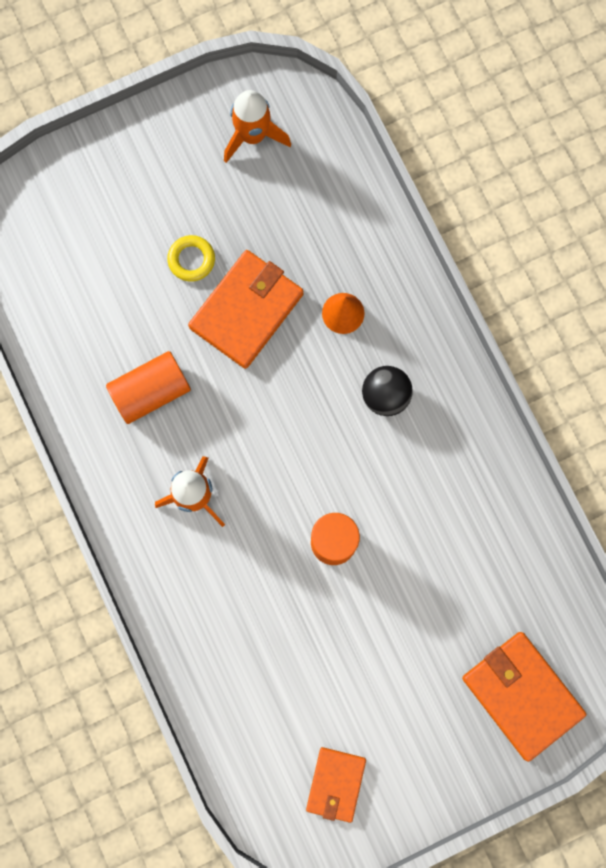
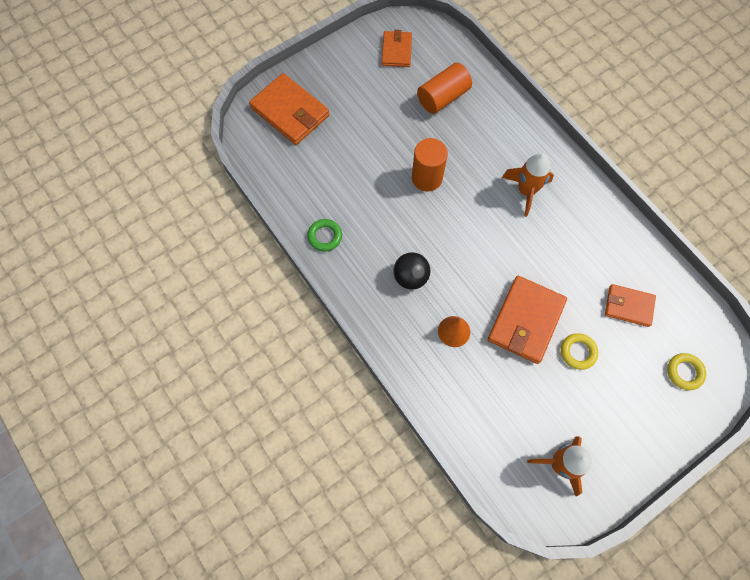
camera: 170 degrees right, 10 degrees down
(67, 213) = (684, 372): none -> yellow ring
(107, 306) = (628, 306): none -> orange wallet
(151, 392) = (577, 252): orange cylinder -> orange cylinder (443, 97)
(494, 475) = (325, 236): none -> green ring

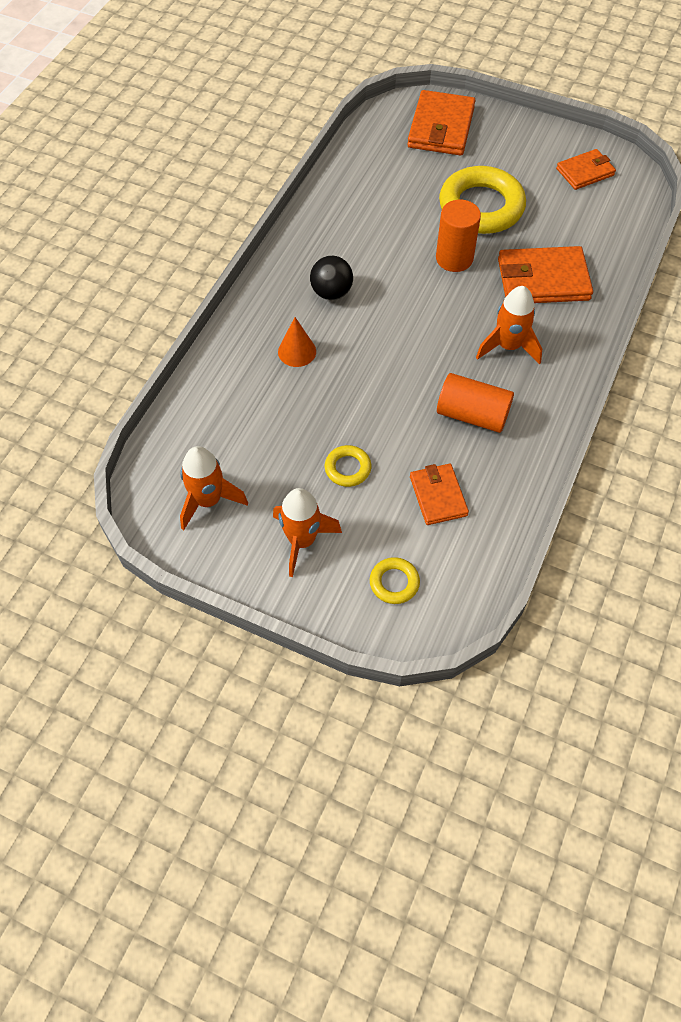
camera: 60 degrees right, 10 degrees down
(325, 236) = (326, 211): green ring -> none
(388, 133) = (481, 207): none -> yellow ring
(443, 97) = (563, 231): orange cylinder -> orange cylinder (472, 414)
(526, 321) = (351, 407): orange wallet -> orange wallet (543, 280)
(624, 415) = (302, 541): none -> orange rocket

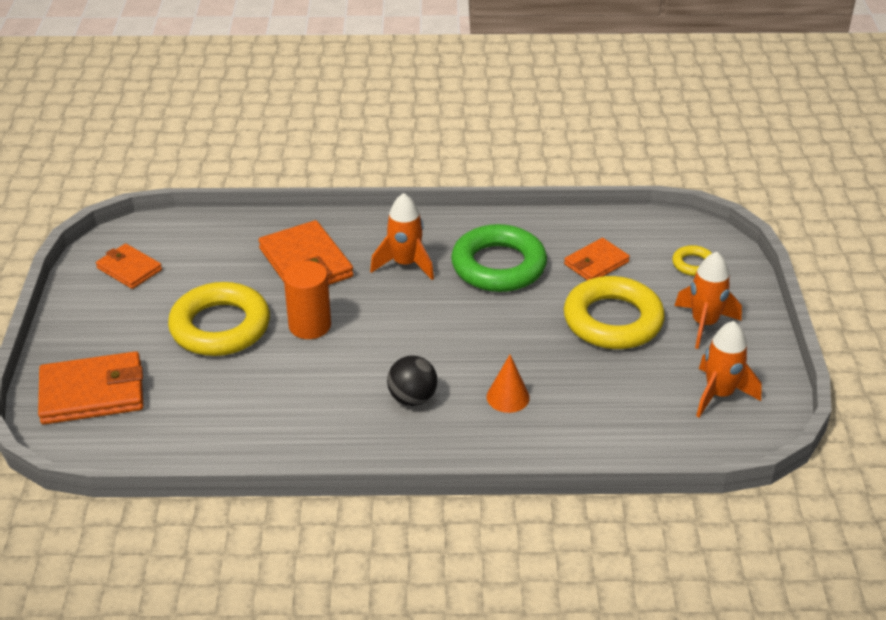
camera: 115 degrees left, 20 degrees down
(347, 468) = (613, 320): yellow ring -> yellow ring, size x2.19
(472, 414) = (498, 266): orange cylinder -> green ring

